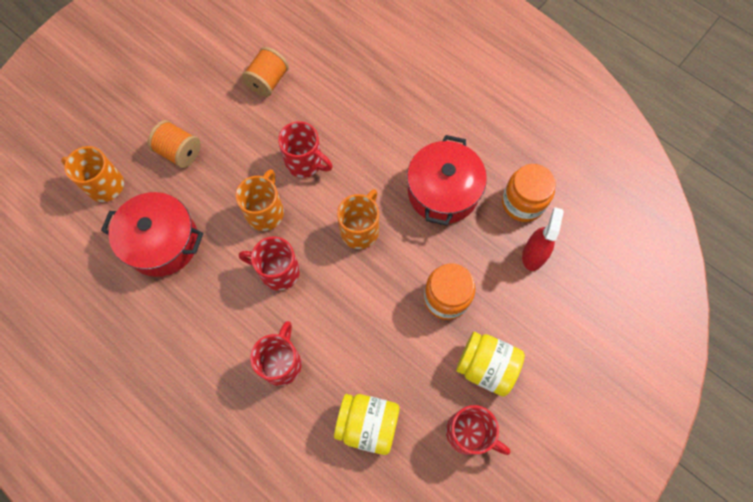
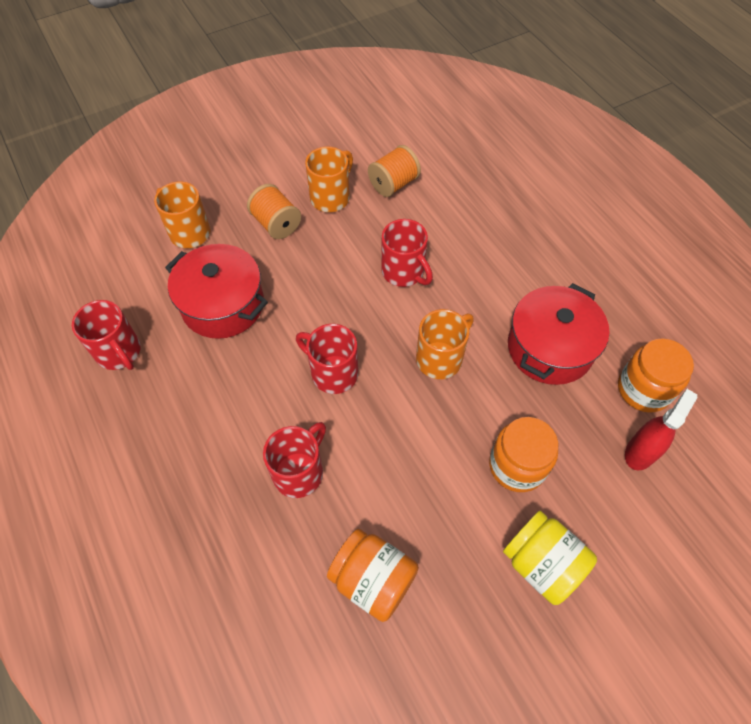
camera: 20 degrees right, 10 degrees down
(265, 212) = (342, 308): orange mug -> orange mug (331, 197)
(367, 424) = (373, 580): yellow jar -> orange jar
(469, 433) = (495, 638): red mug -> red mug (119, 353)

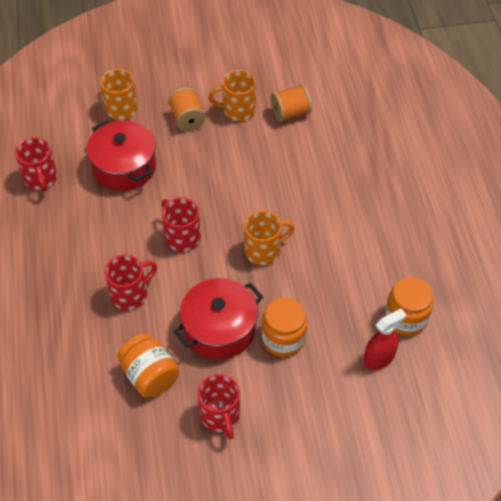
camera: 20 degrees right, 5 degrees down
(331, 197) = (237, 110): orange mug -> orange mug turned 150 degrees counterclockwise
(404, 272) = (266, 181): red mug -> red mug (220, 416)
(541, 563) = (268, 404): yellow jar -> none
(550, 348) = (349, 268): red pot -> red pot (219, 329)

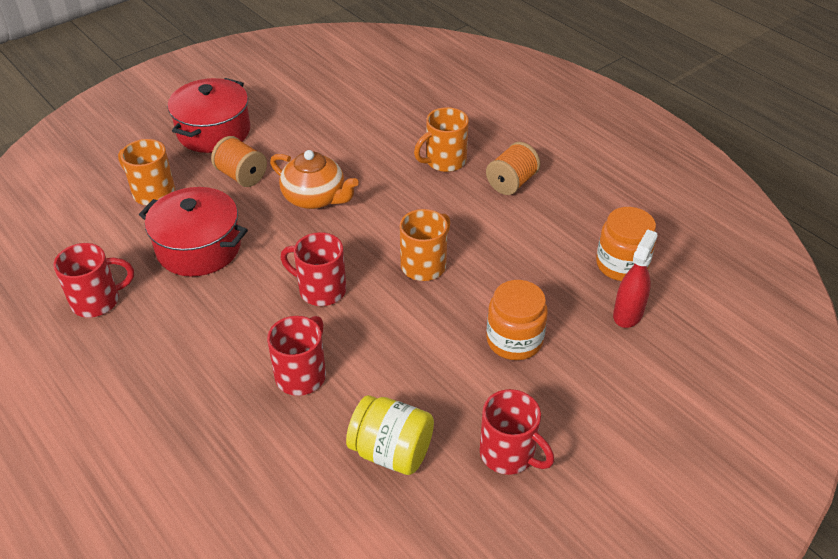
camera: 30 degrees left, 10 degrees down
(41, 179) = (98, 301): red mug -> red mug turned 60 degrees counterclockwise
(150, 375) = (391, 451): orange jar -> yellow jar
(219, 329) = (436, 363): red pot -> red pot (214, 131)
(225, 160) = (315, 198): none -> orange teapot
(237, 110) = (293, 148): orange mug -> orange mug (444, 161)
(290, 113) = (353, 131): orange spool -> orange spool (511, 183)

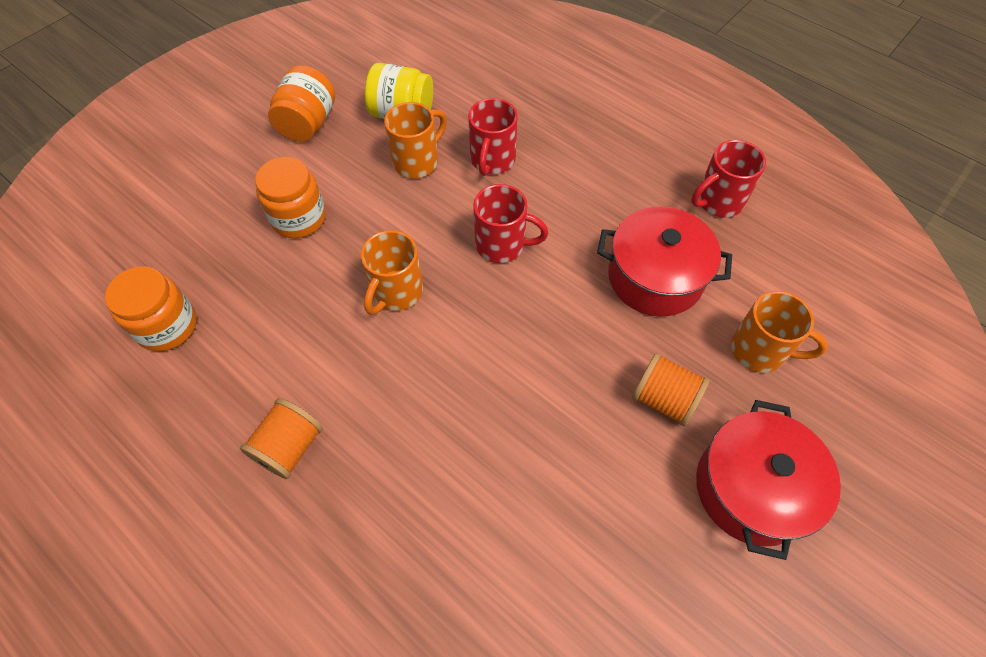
camera: 170 degrees right, 15 degrees up
(315, 198) = (551, 374): orange teapot -> none
(444, 161) = (388, 478): orange mug -> orange mug (417, 161)
(509, 454) = (308, 124): red mug -> orange jar
(628, 314) = (177, 263): red spray bottle -> none

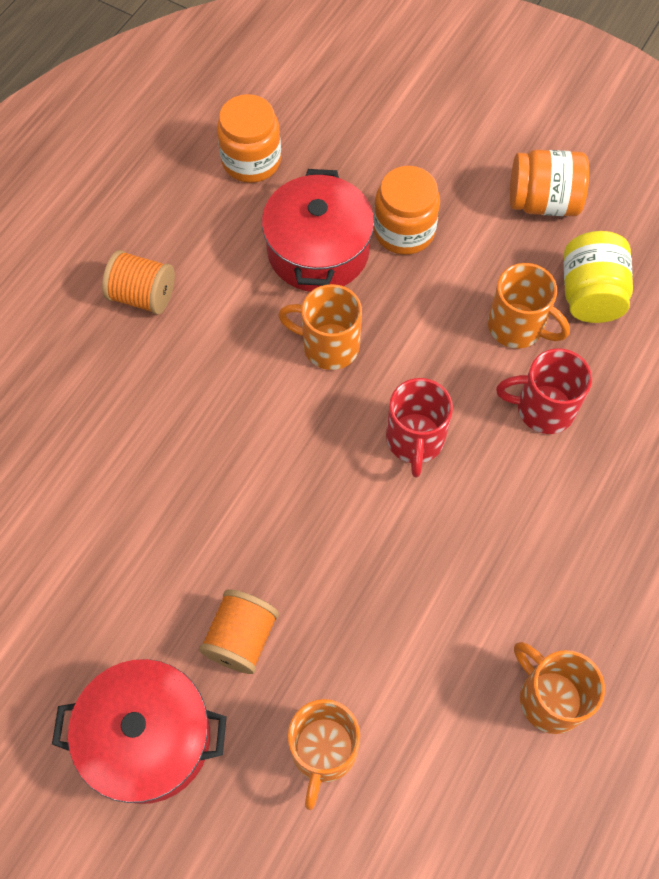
camera: 80 degrees right, 5 degrees up
(655, 277) = (406, 620): red pot -> red pot (318, 251)
(718, 201) = (549, 697): red mug -> orange mug

